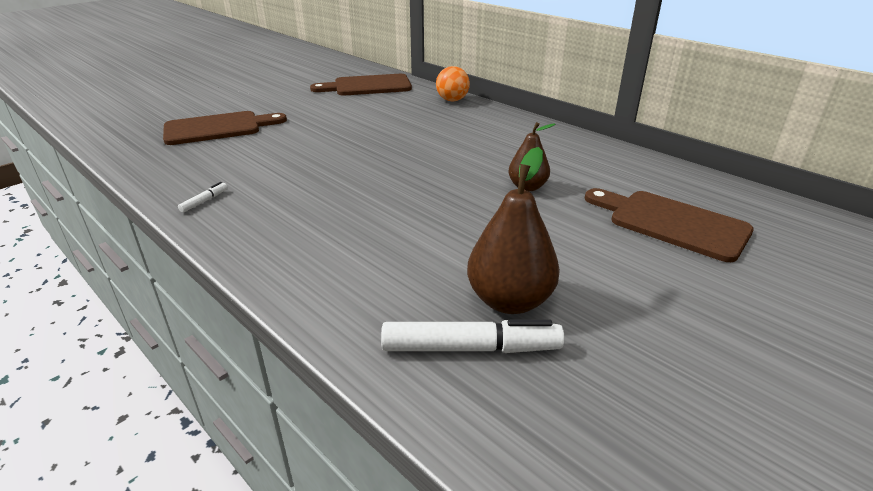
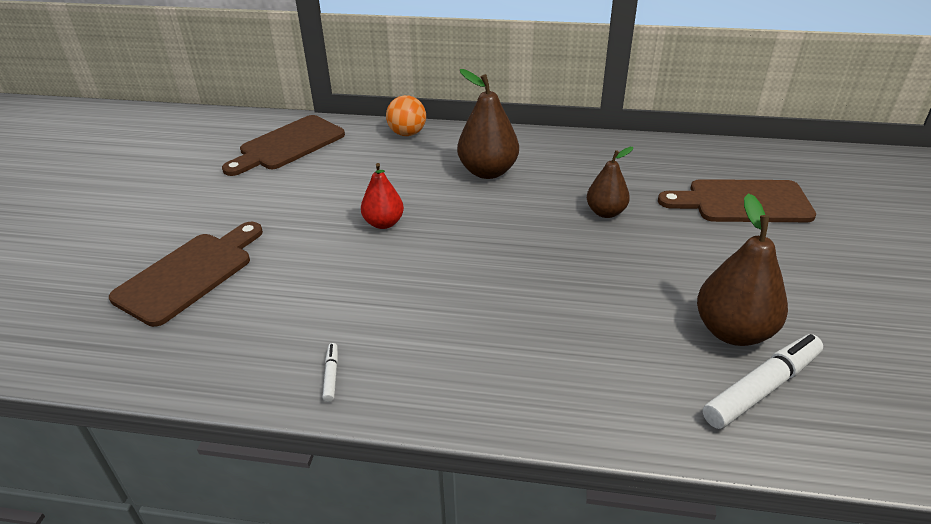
camera: 35 degrees left, 5 degrees up
(358, 140) = (383, 223): none -> red pear
(474, 135) = (488, 171): none -> brown pear

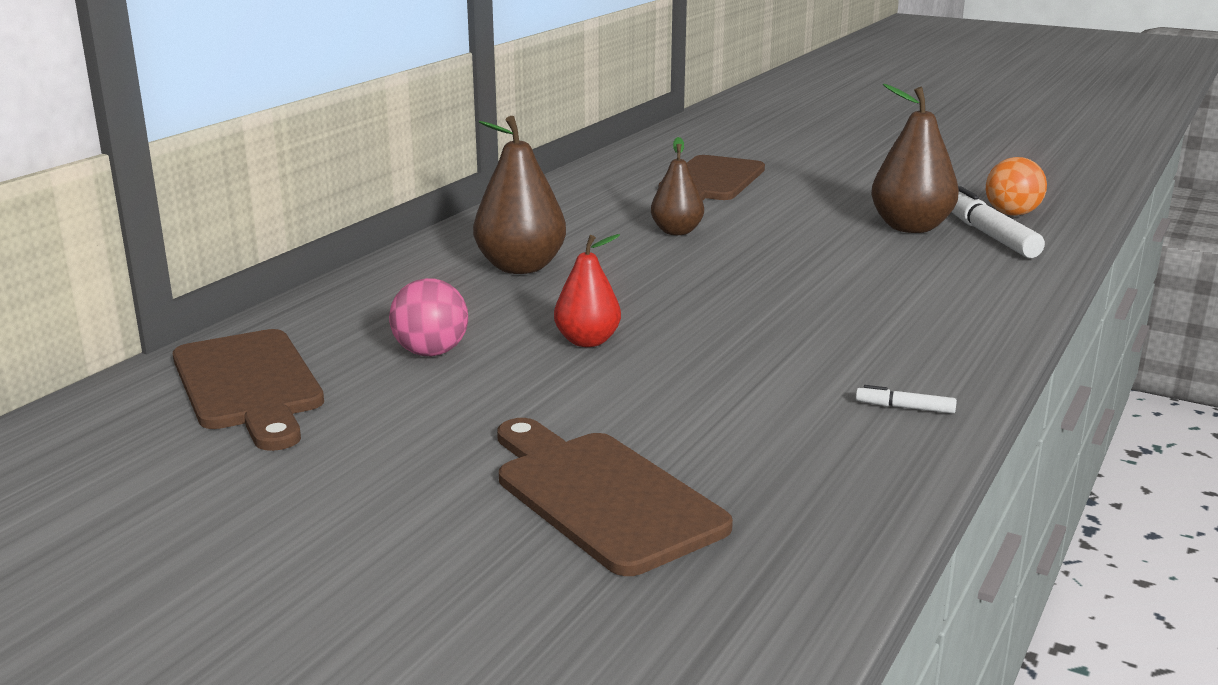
camera: 70 degrees left, 15 degrees down
(345, 179) = (431, 352): none -> pink ball
(407, 133) = (343, 296): orange ball -> orange ball (1012, 214)

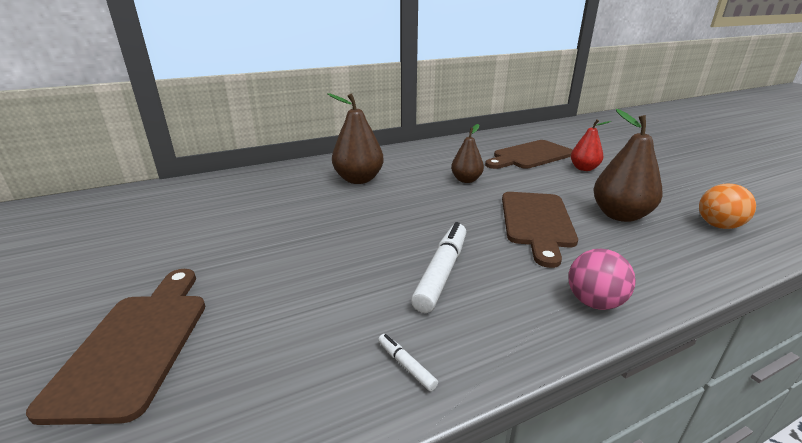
camera: 35 degrees right, 5 degrees up
(249, 385) = (155, 206): brown cutting board -> brown cutting board (537, 222)
(431, 352) = (242, 214): pink ball -> pink ball (594, 302)
(587, 341) = (314, 232): red pear -> red pear (584, 168)
(989, 235) = (676, 237): white marker -> white marker (442, 272)

